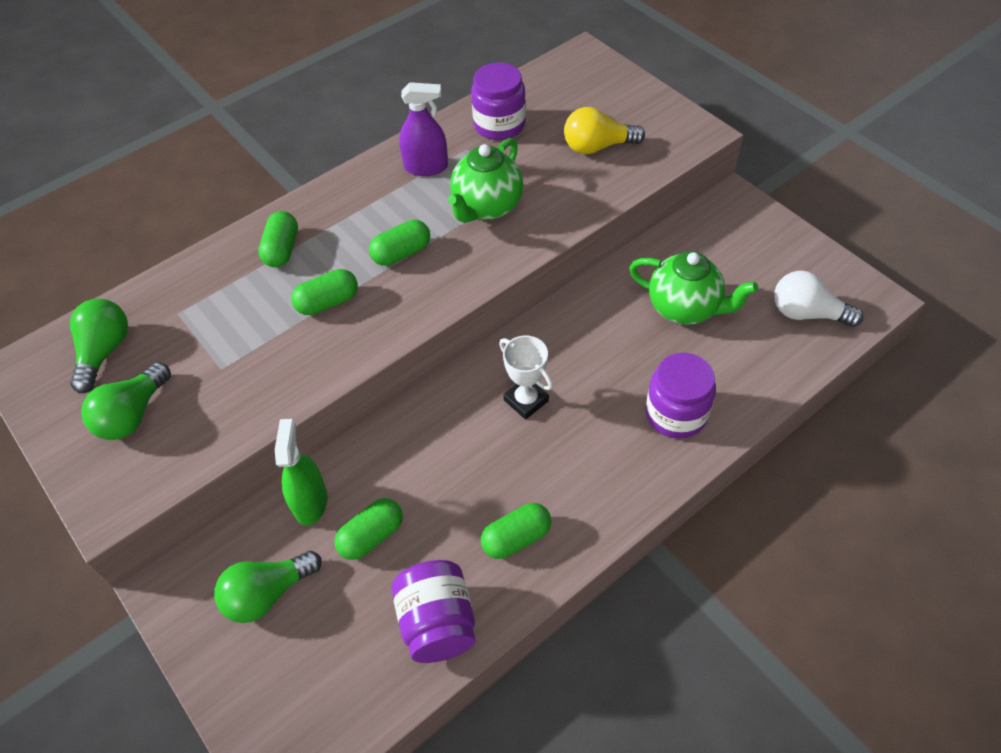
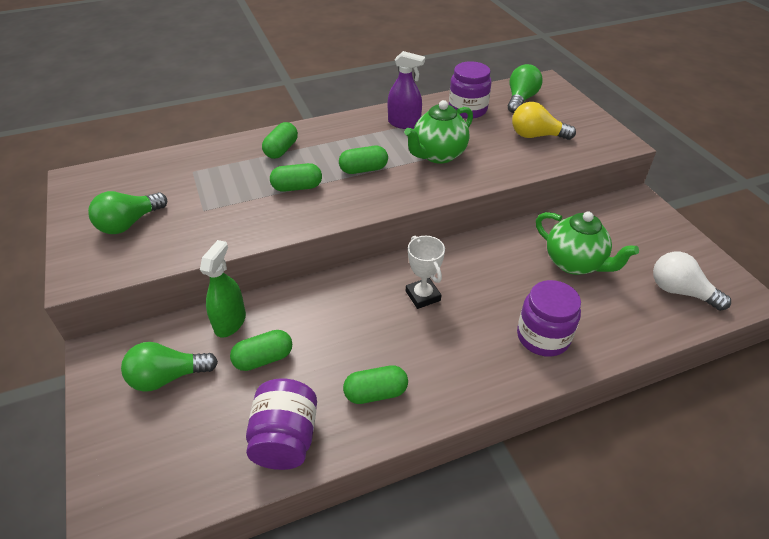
camera: 15 degrees right, 10 degrees down
(104, 352) = (133, 182): green light bulb -> green light bulb (521, 99)

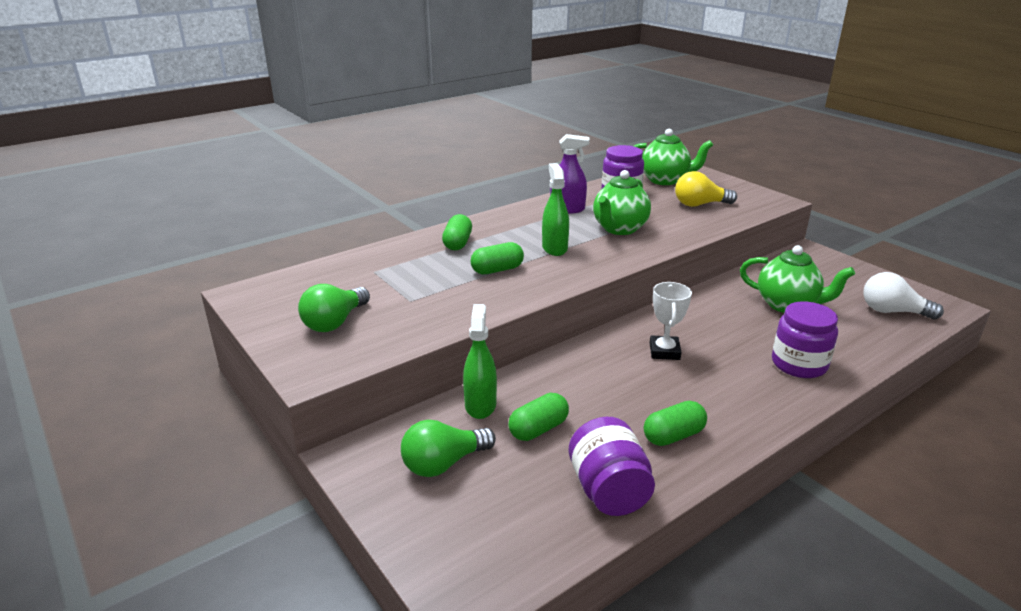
camera: 15 degrees left, 15 degrees down
(363, 169) = (554, 248): green capsule -> green spray bottle
(423, 296) = (664, 351): white trophy -> white trophy turned 45 degrees clockwise
(521, 99) = (665, 180): green light bulb -> green teapot

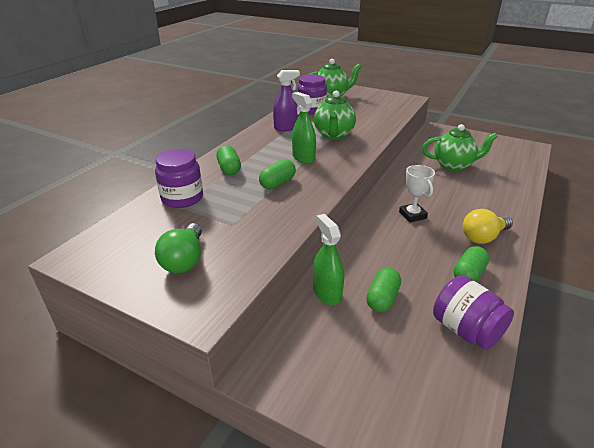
camera: 25 degrees left, 5 degrees up
(444, 463) = (339, 351): green light bulb -> none
(700, 204) = (368, 109): yellow light bulb -> yellow light bulb (483, 237)
(799, 364) = (493, 202): purple jar -> purple jar (182, 198)
(892, 312) = (509, 156): white light bulb -> none

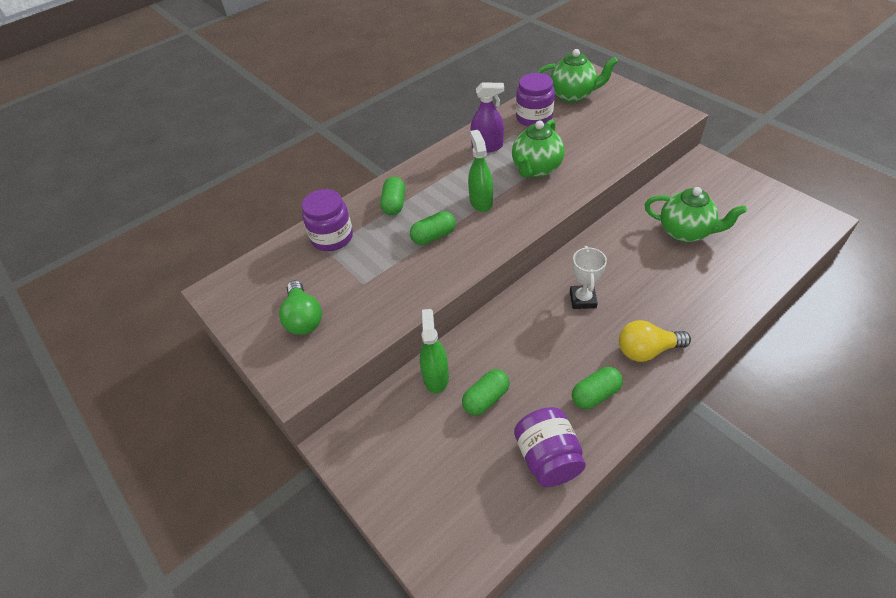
camera: 25 degrees right, 15 degrees up
(184, 260) = (303, 318): green light bulb -> green light bulb turned 45 degrees counterclockwise

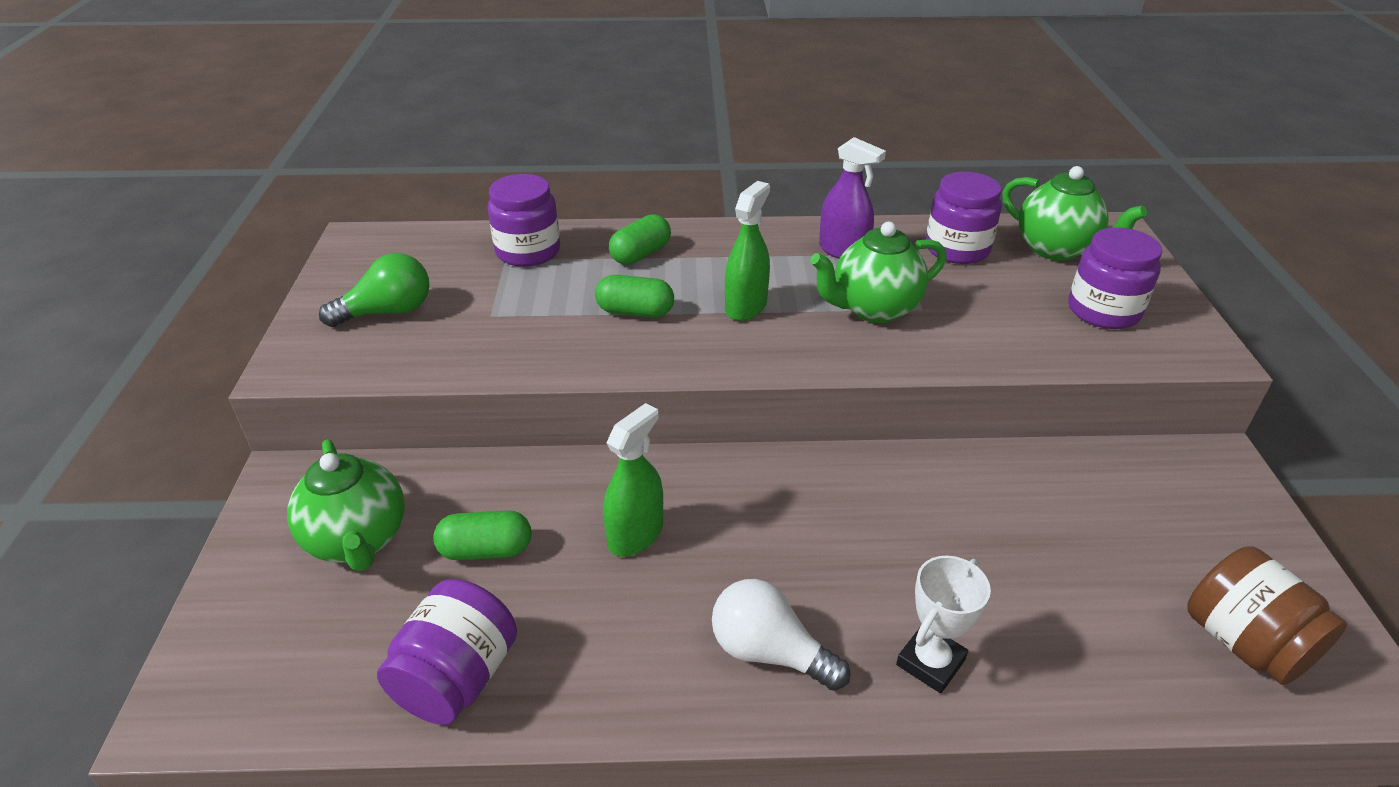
camera: 35 degrees right, 10 degrees down
(303, 318) = (388, 312): green light bulb -> green light bulb turned 135 degrees counterclockwise
(436, 377) = (467, 484): green spray bottle -> green spray bottle (635, 535)
(582, 299) = (765, 522): white trophy -> white trophy (930, 662)
(595, 394) = (620, 651): green capsule -> none
(623, 117) = (1103, 311): none -> purple jar
(647, 350) = (769, 652): yellow light bulb -> white light bulb
(685, 232) = (1049, 538): green teapot -> green teapot (358, 540)
(779, 229) = (1244, 642): none -> brown jar

